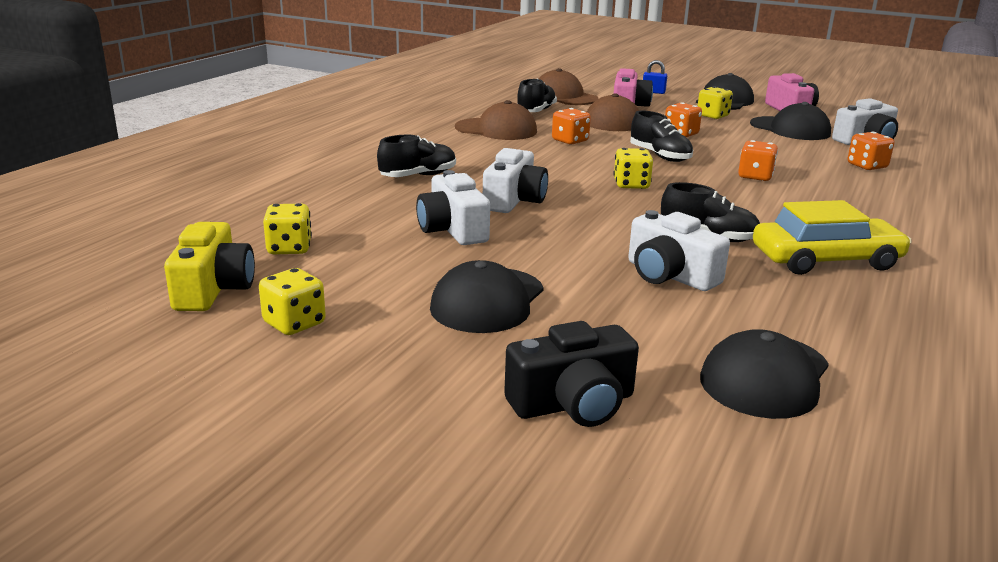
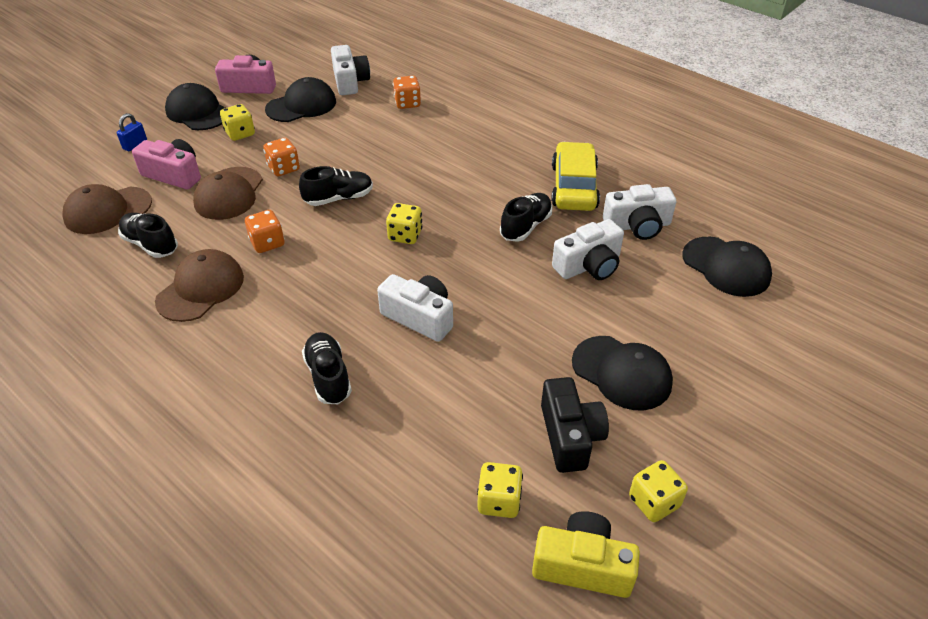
camera: 75 degrees left, 20 degrees up
(452, 230) = (479, 371): white camera -> white camera (637, 226)
(573, 404) = (762, 358): black camera -> black camera (570, 436)
(755, 176) = (409, 163): orange dice -> none

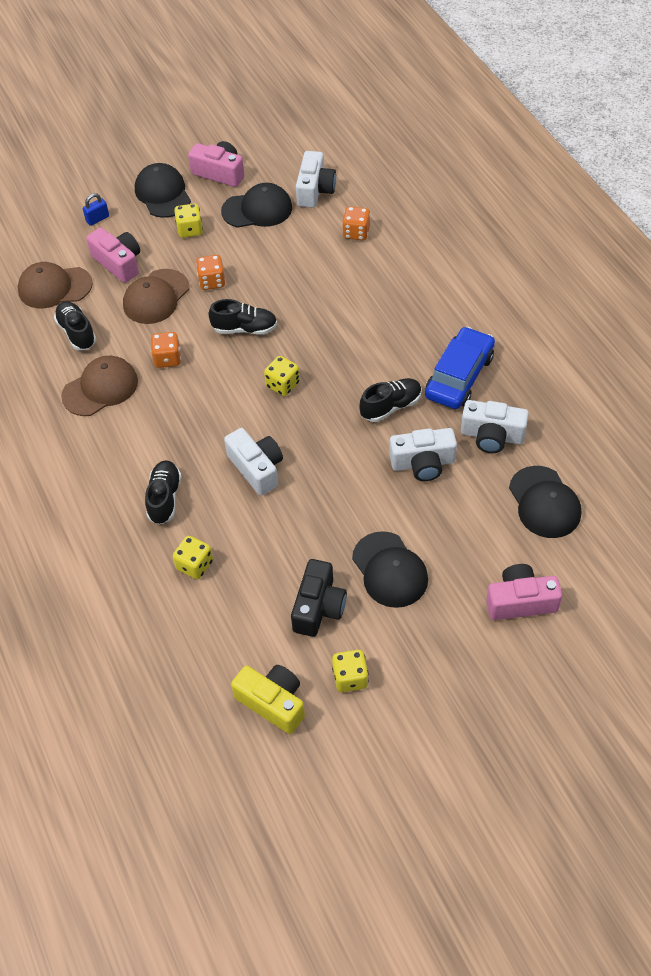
camera: 25 degrees right, 10 degrees up
(499, 501) = (240, 637): yellow dice -> yellow dice (195, 565)
(574, 187) = (459, 376): yellow car -> blue car
(771, 361) = (520, 601): none -> pink camera

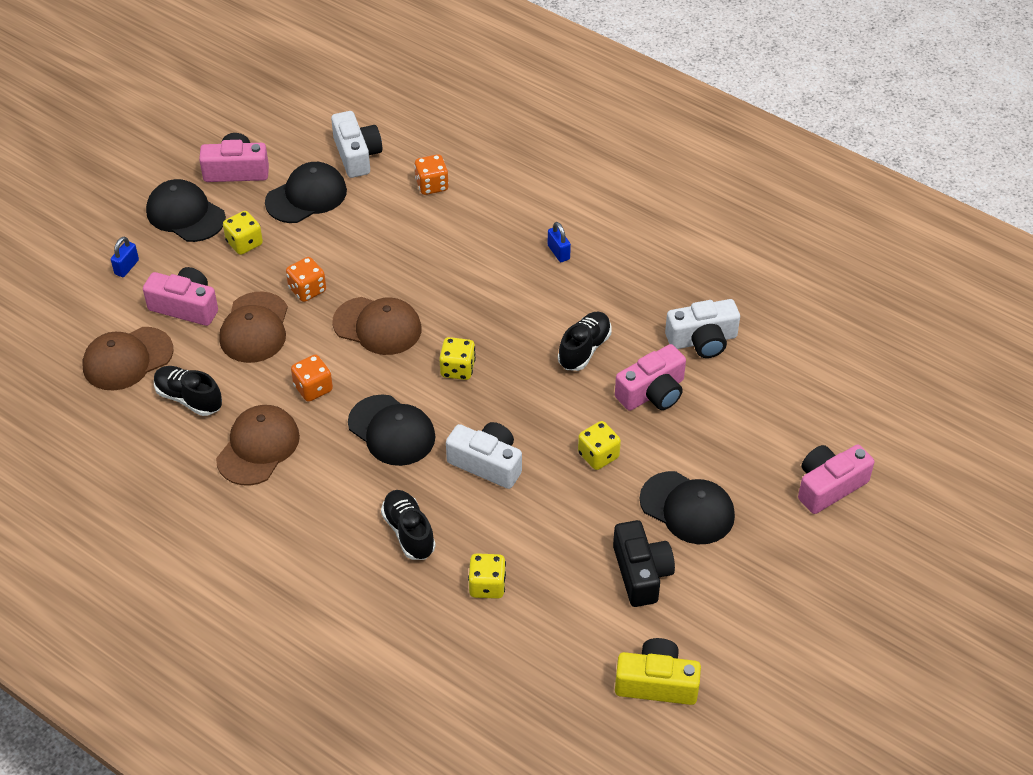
camera: 30 degrees left, 5 degrees down
(245, 328) = (377, 326): black shoe -> brown cap
(350, 678) = (716, 626): yellow dice -> yellow dice (598, 455)
(420, 321) = (558, 252): none -> blue padlock
(423, 463) = (652, 392): white camera -> pink camera
(459, 376) = (633, 294): blue car -> none
(544, 502) = (792, 384): black cap -> black cap (392, 431)

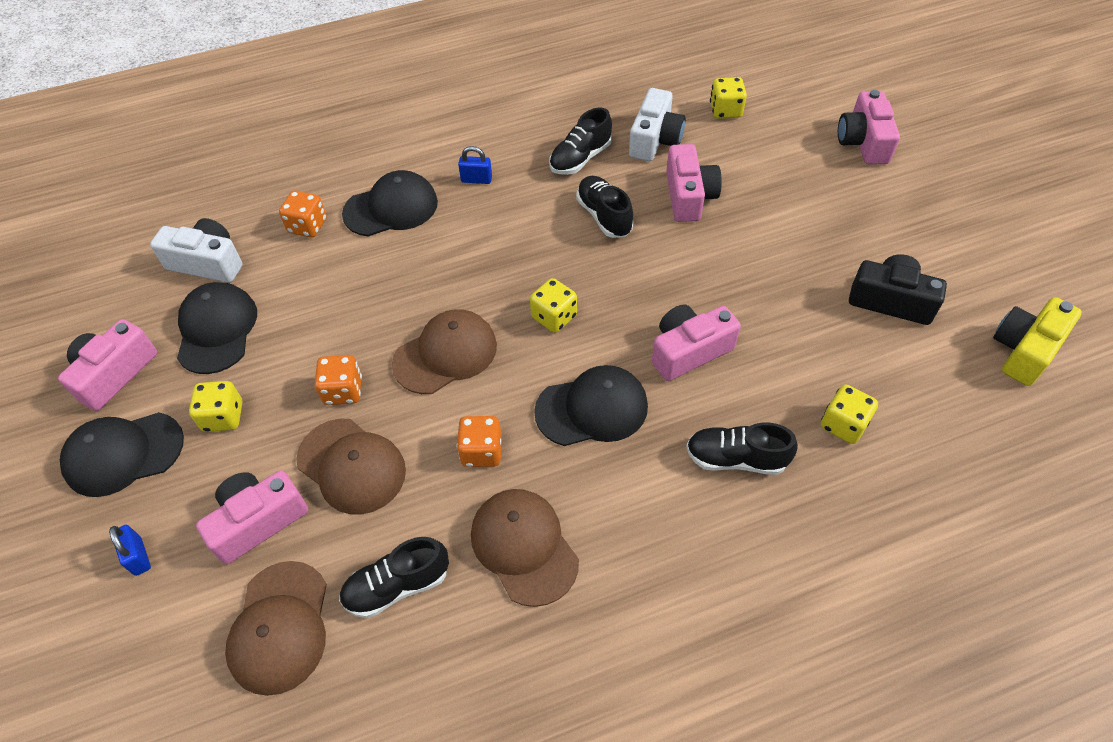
camera: 55 degrees left, 5 degrees up
(487, 463) = (689, 351): white camera -> pink camera
(598, 455) = (735, 265): yellow dice -> yellow dice (725, 111)
(637, 303) = (580, 158): none -> black shoe
(687, 508) = (834, 235): black cap -> black cap (391, 208)

